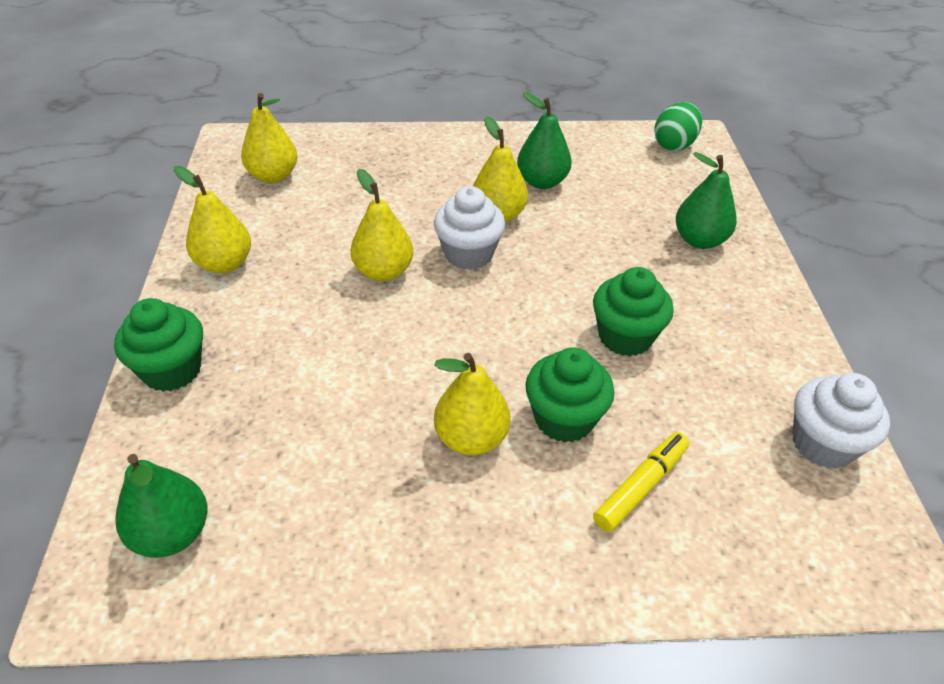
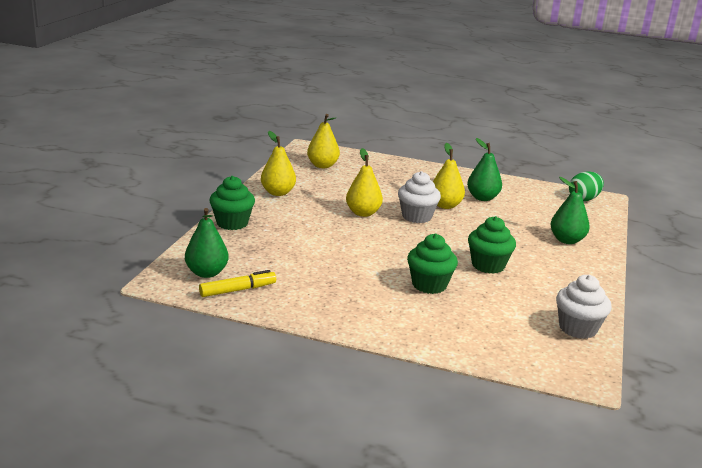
camera: 20 degrees right, 20 degrees down
(471, 438) = (373, 279): yellow pear -> none
(640, 487) = (455, 316): yellow marker -> yellow marker (237, 290)

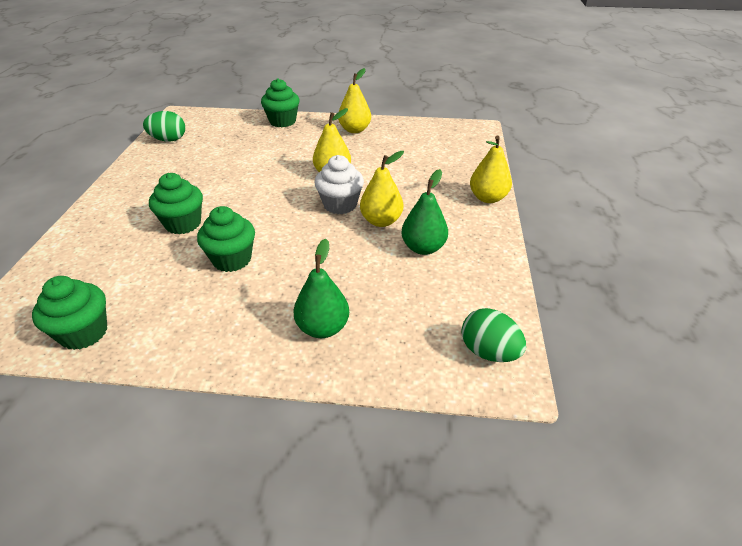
camera: 80 degrees right, 15 degrees up
(206, 273) = (194, 126): green pear -> none
(237, 290) = (168, 140): yellow marker -> green egg
(322, 165) = (437, 141): yellow pear -> yellow pear (488, 198)
(577, 328) = (84, 333): white cupcake -> green cupcake

